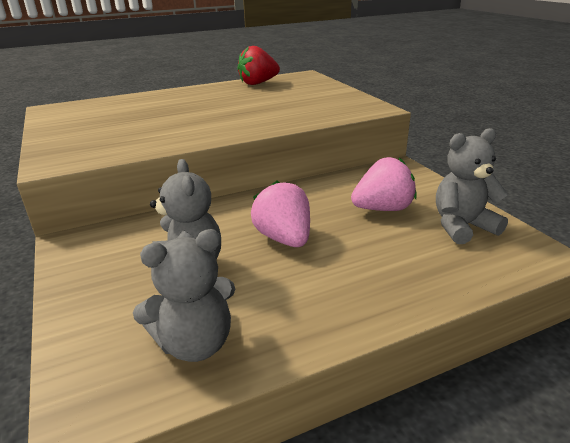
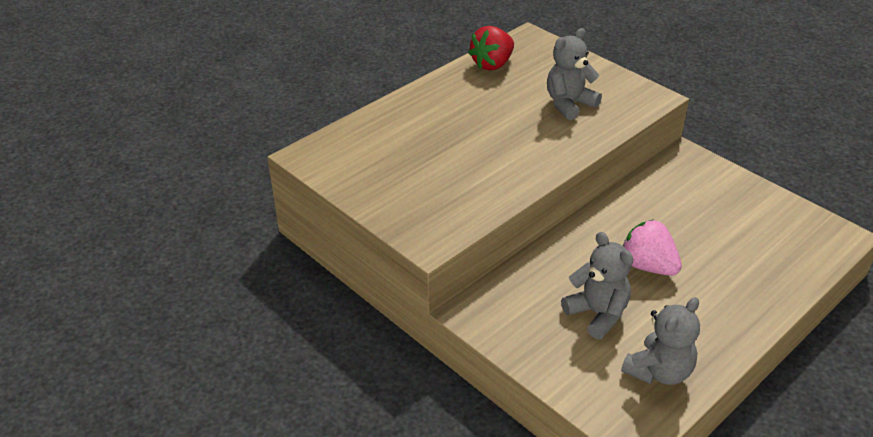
camera: 20 degrees left, 10 degrees up
(383, 209) = (704, 214): pink strawberry -> none
(462, 226) = (776, 221): grey teddy bear -> grey teddy bear (569, 104)

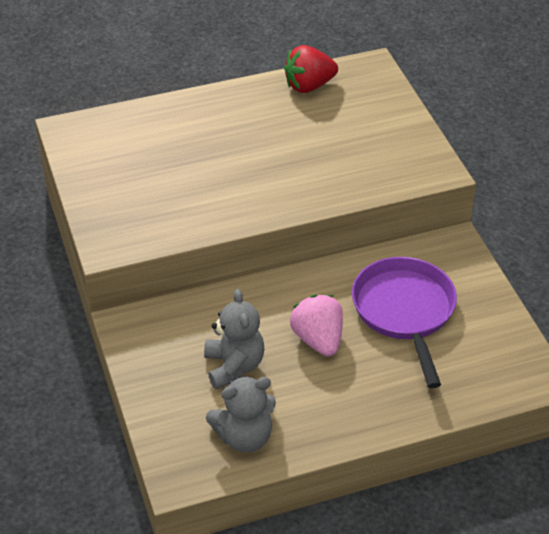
camera: 25 degrees right, 5 degrees up
(569, 104) = (347, 152): grey teddy bear -> none
(695, 220) = (405, 311): none -> purple pan

